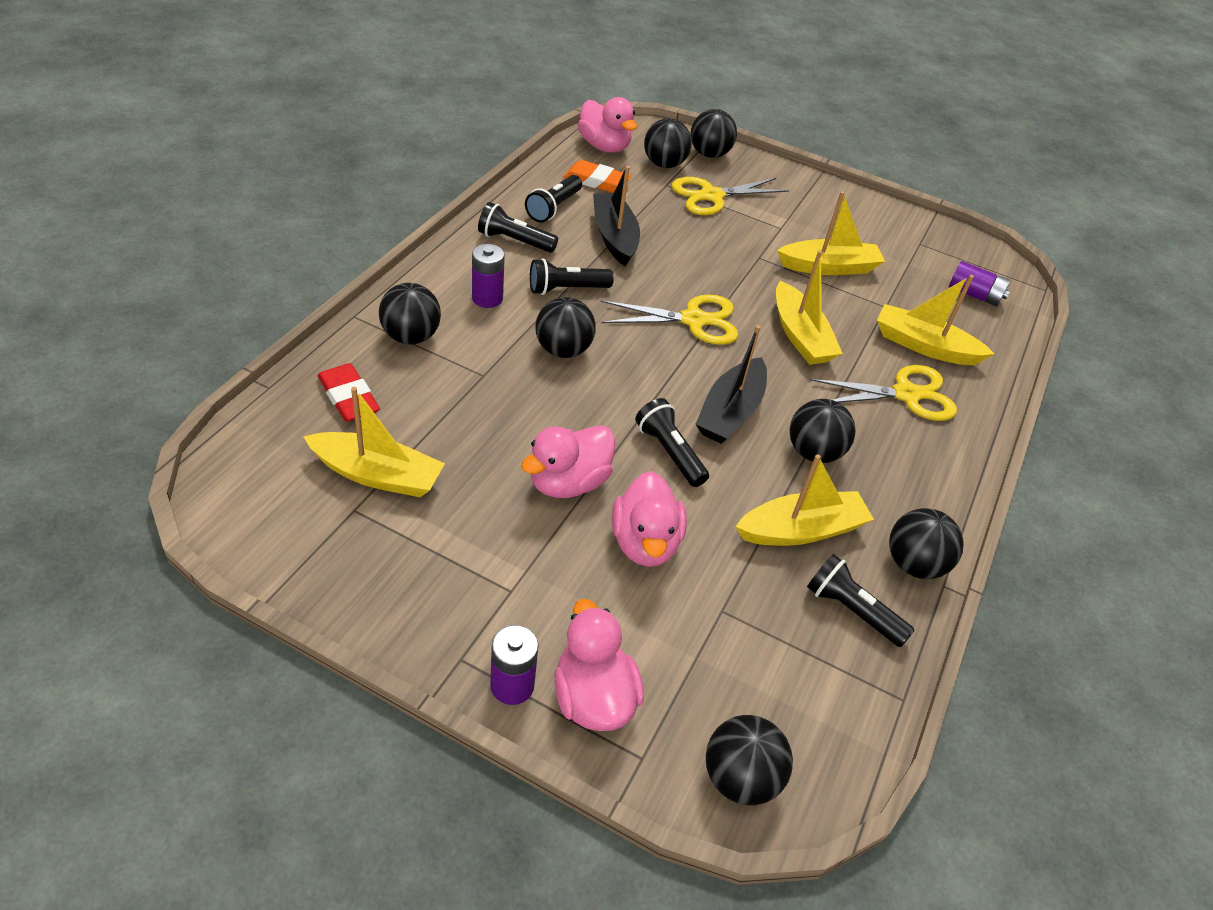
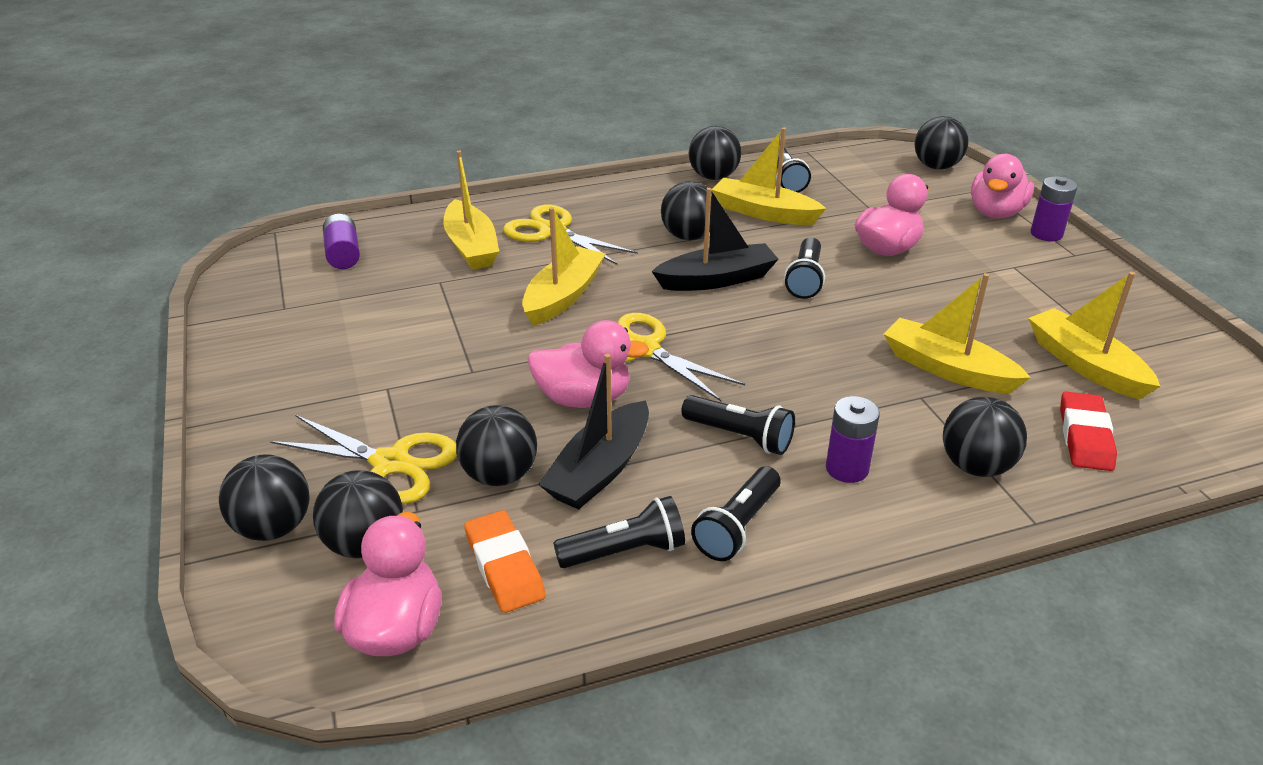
camera: 130 degrees left, 10 degrees down
(514, 241) = (737, 527): black flashlight -> black flashlight turned 60 degrees clockwise
(563, 350) = (813, 382): black ball -> black ball (499, 475)
(568, 482) = (913, 297): pink duck -> pink duck (584, 398)
(829, 267) = (421, 330): yellow boat -> yellow boat (947, 369)

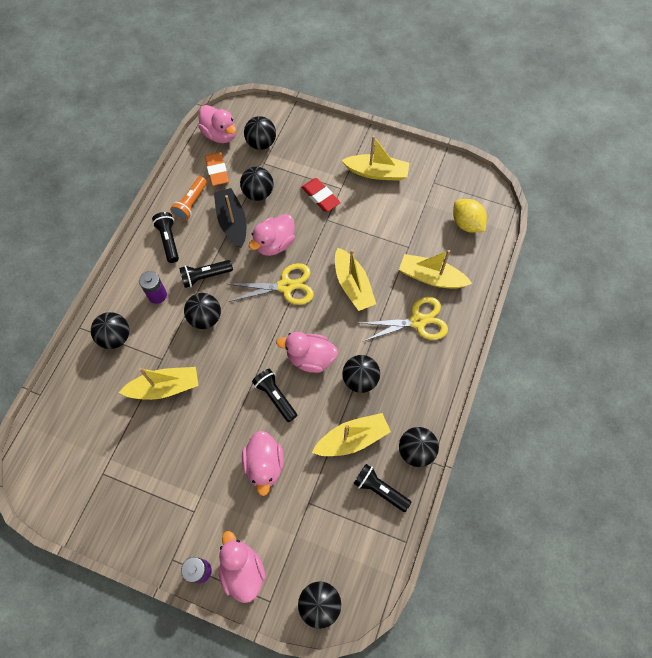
camera: 130 degrees right, 30 degrees up
(273, 527) = (291, 125): black ball -> black ball (205, 318)
(343, 254) = (466, 224): purple battery -> yellow lemon
(391, 463) = (294, 168): yellow scissors -> none
(504, 566) = (217, 171): orange eraser -> orange eraser turned 60 degrees clockwise
(625, 551) = (191, 204): black flashlight -> orange flashlight
(717, 279) = (310, 358): black boat -> pink duck
(1085, 365) = (111, 447): yellow boat -> yellow boat (377, 173)
(1085, 436) = (86, 393): red eraser -> red eraser (320, 197)

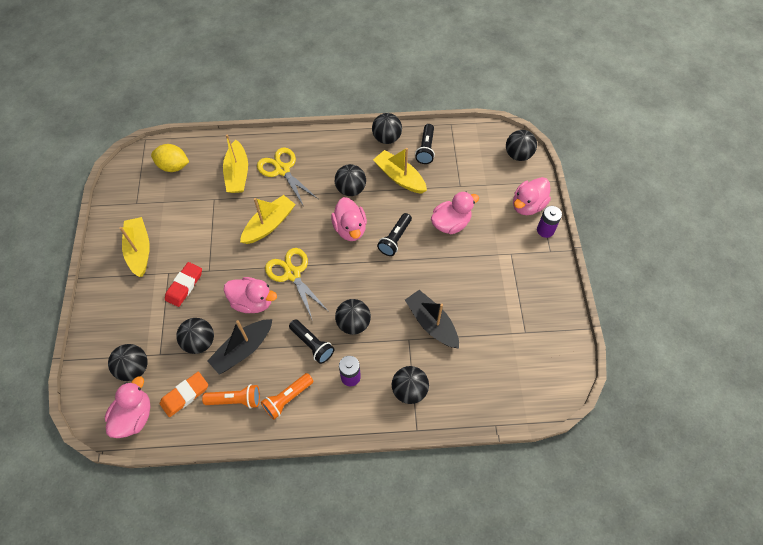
camera: 115 degrees left, 5 degrees down
(164, 387) = (431, 323): yellow boat -> black boat
(169, 240) = (287, 399): black flashlight -> orange flashlight
(466, 224) = (173, 166): yellow lemon -> yellow lemon turned 75 degrees clockwise

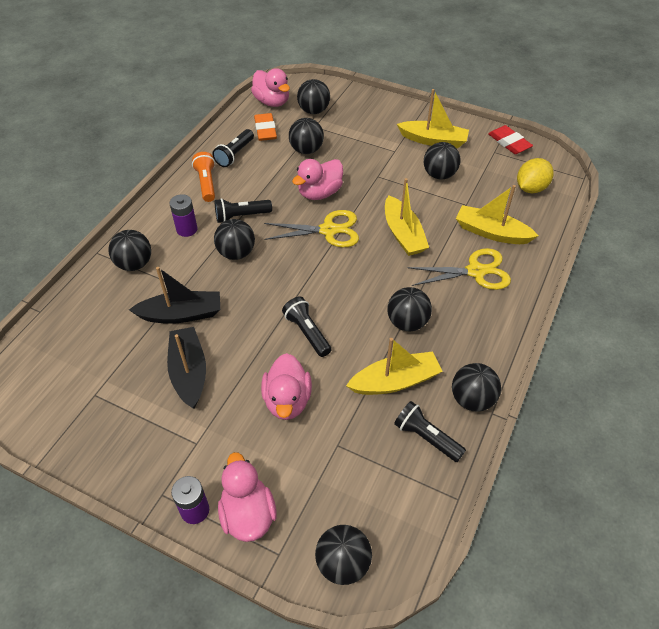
camera: 120 degrees right, 10 degrees down
(184, 285) = (372, 156): red eraser -> red eraser (509, 142)
(186, 229) = (439, 175): none -> black ball
(236, 400) = (234, 154): orange flashlight -> black flashlight
(243, 350) = (276, 172): black boat -> black boat (189, 372)
(350, 229) = (351, 298): pink duck -> none

